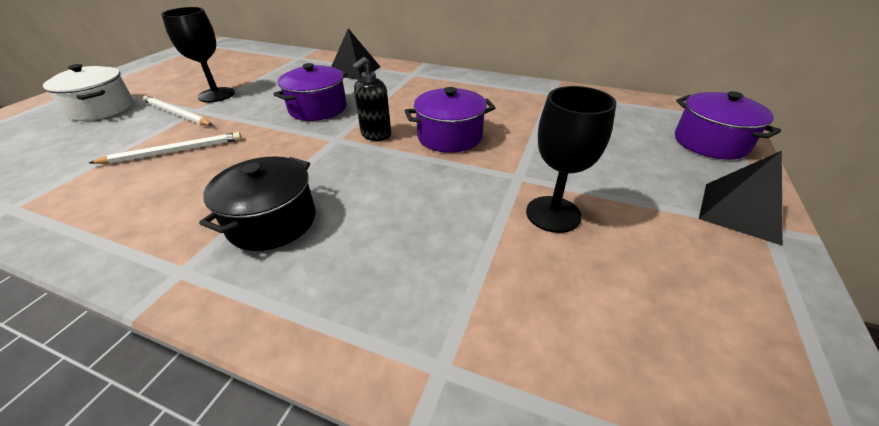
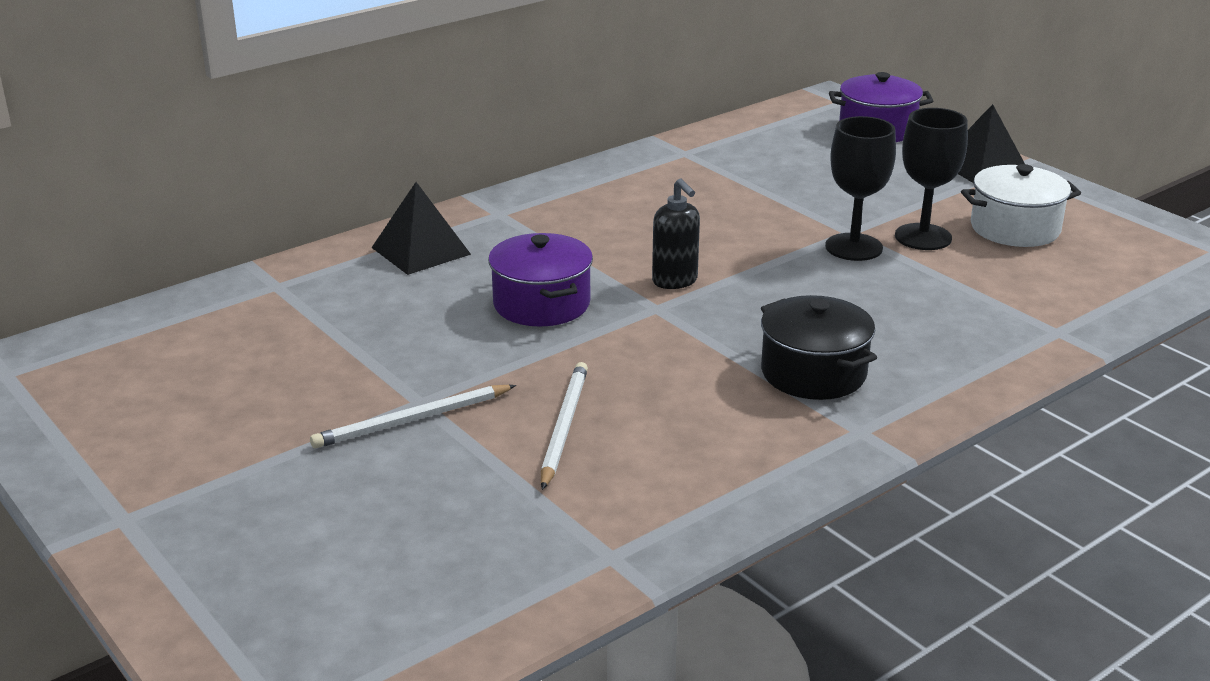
camera: 60 degrees left, 10 degrees down
(101, 109) = (286, 496): white pot -> white pot (1015, 228)
(216, 95) = (369, 379): black goblet -> black goblet (853, 247)
(449, 136) = (729, 240): purple pot -> none

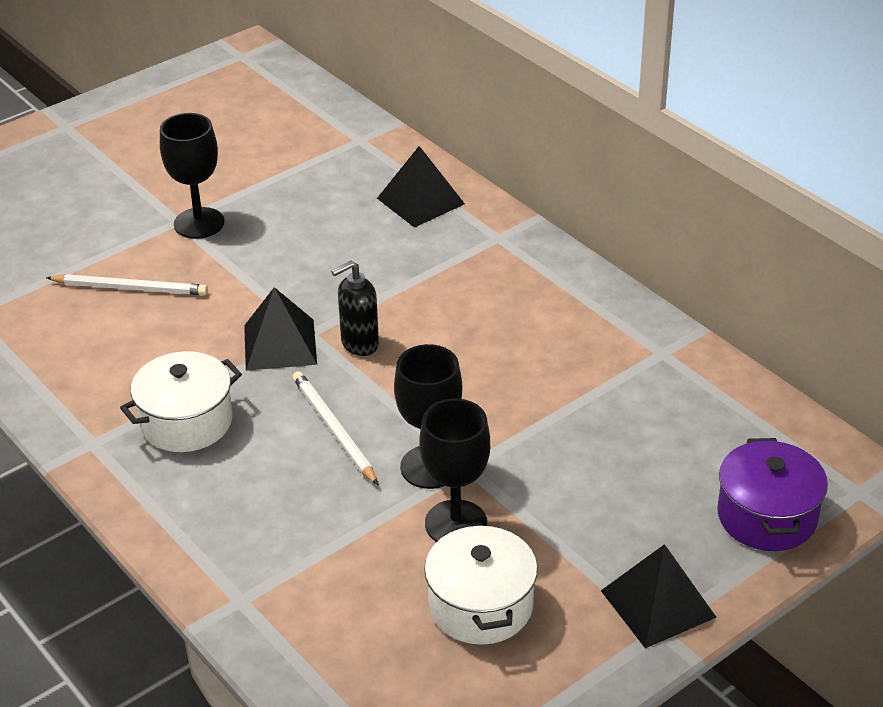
camera: 90 degrees right, 10 degrees up
(412, 420) = (153, 220): white pencil -> white pencil (333, 429)
(429, 385) = (199, 223): none -> black goblet
(541, 304) = (321, 269): purple pot -> none
(676, 324) = (280, 344): none -> black pyramid
(813, 373) = (186, 422): black pot -> white pot

